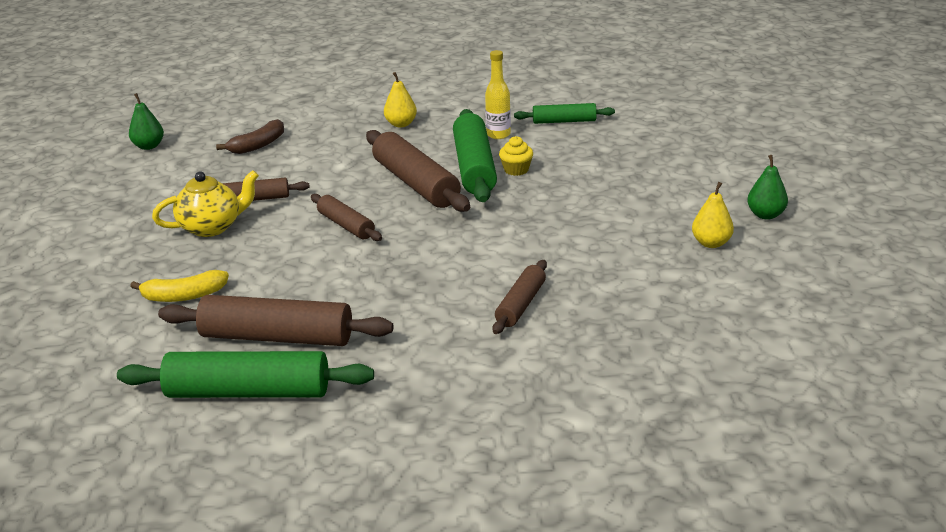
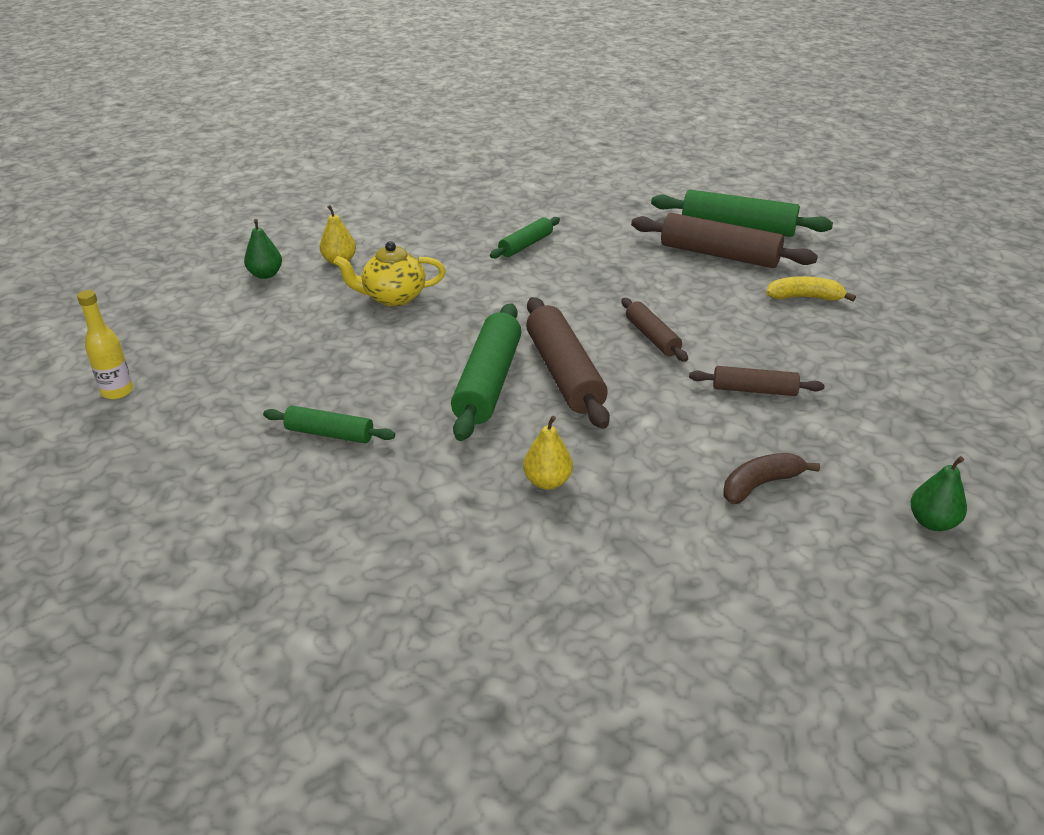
camera: 165 degrees left, 5 degrees up
(212, 227) = (796, 362): yellow teapot -> yellow teapot (393, 297)
(498, 134) = (428, 429): yellow bottle -> yellow bottle (117, 391)
(516, 170) = (444, 369): yellow cupcake -> none
(520, 304) = (526, 245): brown rolling pin -> green rolling pin

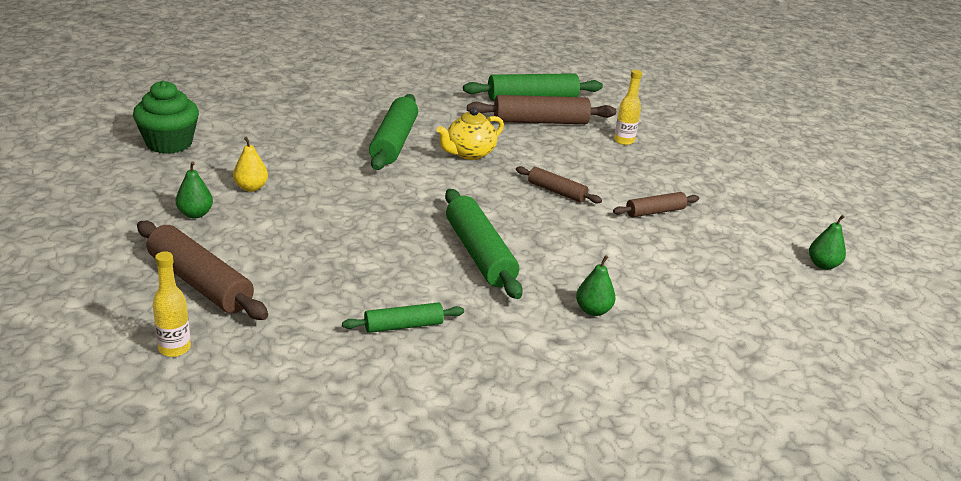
camera: 35 degrees left, 5 degrees down
(314, 205) = (169, 143): none -> green cupcake
(393, 297) = (333, 207): yellow teapot -> yellow teapot (469, 153)
(526, 245) = (394, 142): green rolling pin -> green rolling pin, size x1.76
(547, 481) = (593, 310): yellow pear -> green pear
(564, 373) = (525, 233): brown rolling pin -> brown rolling pin (200, 282)
(760, 485) = (717, 271): brown banana -> none
(805, 297) = (623, 141): yellow banana -> yellow bottle

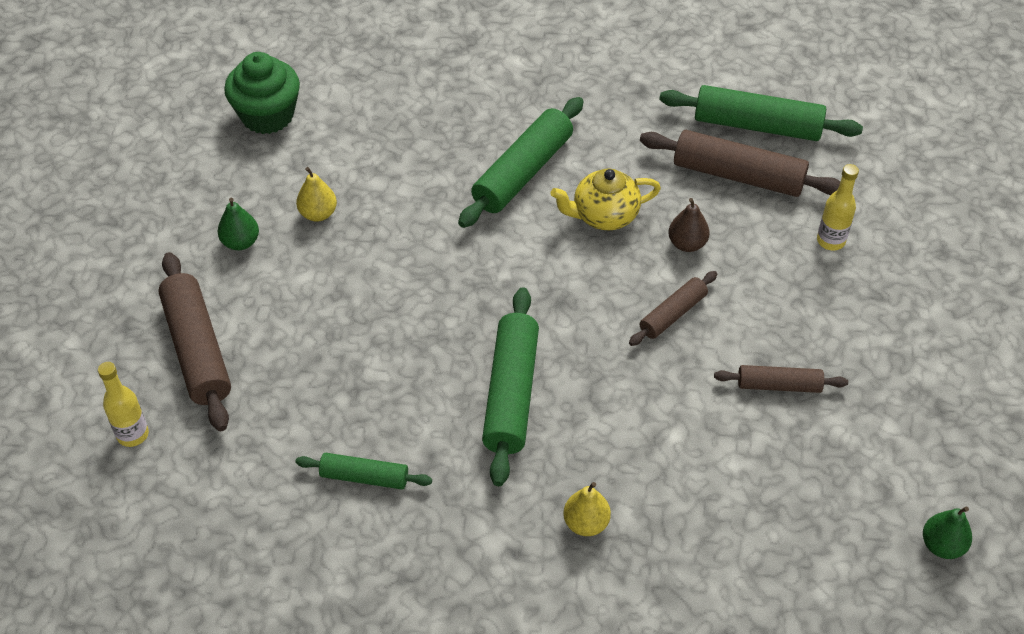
camera: 30 degrees right, 20 degrees up
(536, 157) = (687, 244): none -> brown pear
(556, 192) = (672, 314): brown rolling pin -> brown rolling pin turned 75 degrees clockwise
(593, 310) = (586, 523): green pear -> yellow pear

